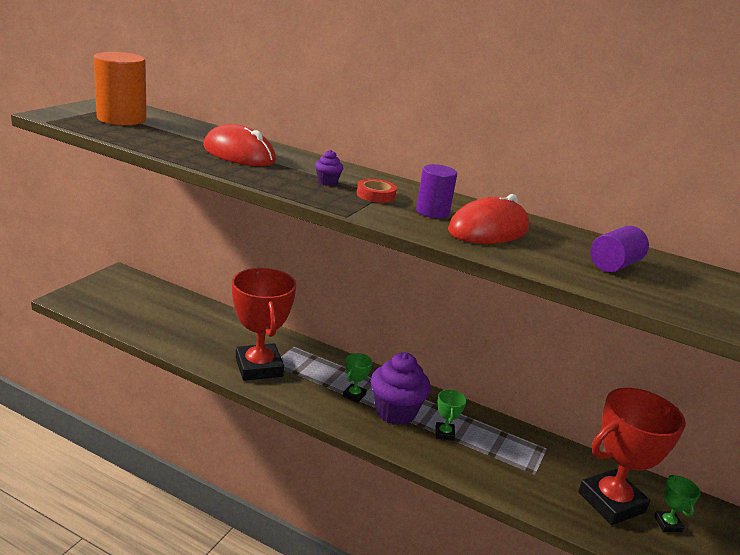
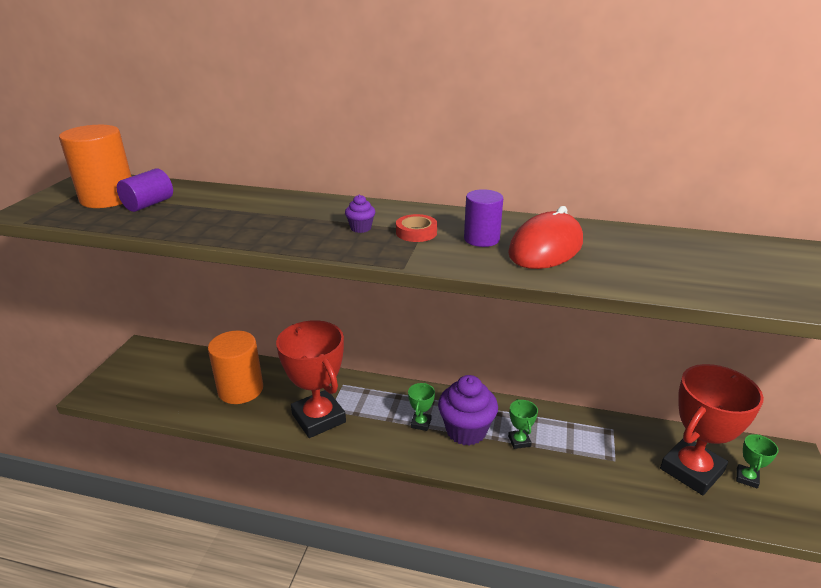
camera: 10 degrees left, 5 degrees up
(197, 327) = (240, 389): none -> orange cylinder
(239, 154) = (253, 214): red mouse -> none
(614, 265) = (682, 260): purple cylinder -> purple cylinder (149, 204)
(667, 524) = (747, 478): green trophy -> green trophy turned 45 degrees clockwise

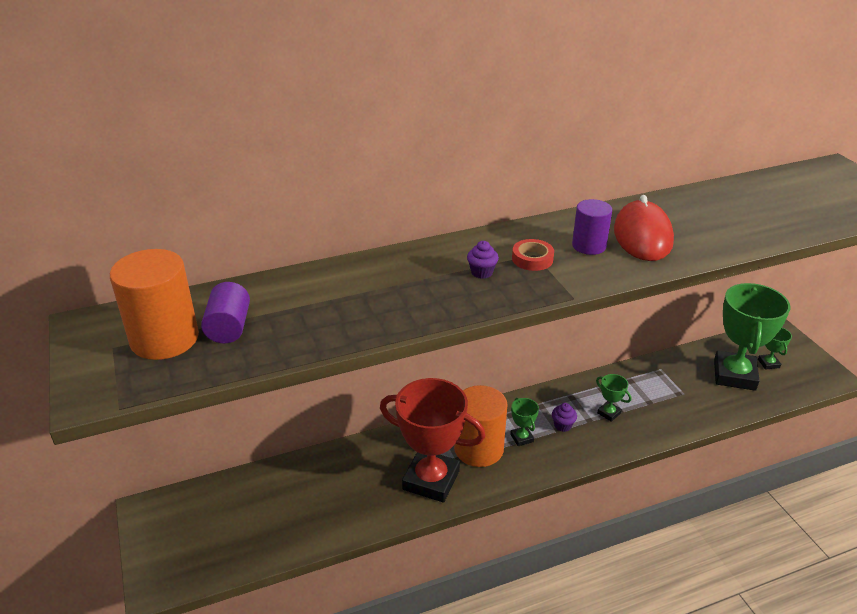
camera: 35 degrees left, 5 degrees up
(240, 389) = (323, 493): orange cylinder -> orange cylinder (478, 449)
(466, 431) = (562, 425): purple cupcake -> purple cupcake, size x0.43
(691, 470) = (734, 375): red trophy -> green trophy

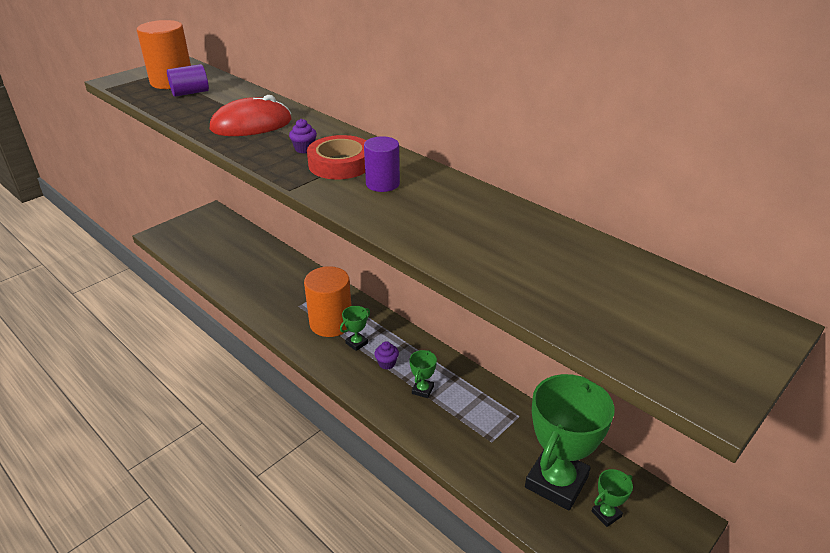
camera: 65 degrees right, 0 degrees up
(431, 480) = (285, 309): red trophy -> none
(532, 259) = (340, 164): red tape -> red tape, size x1.67
(642, 236) = (424, 206): red mouse -> red mouse (251, 125)
(734, 375) = (556, 482): green trophy -> green trophy turned 45 degrees counterclockwise

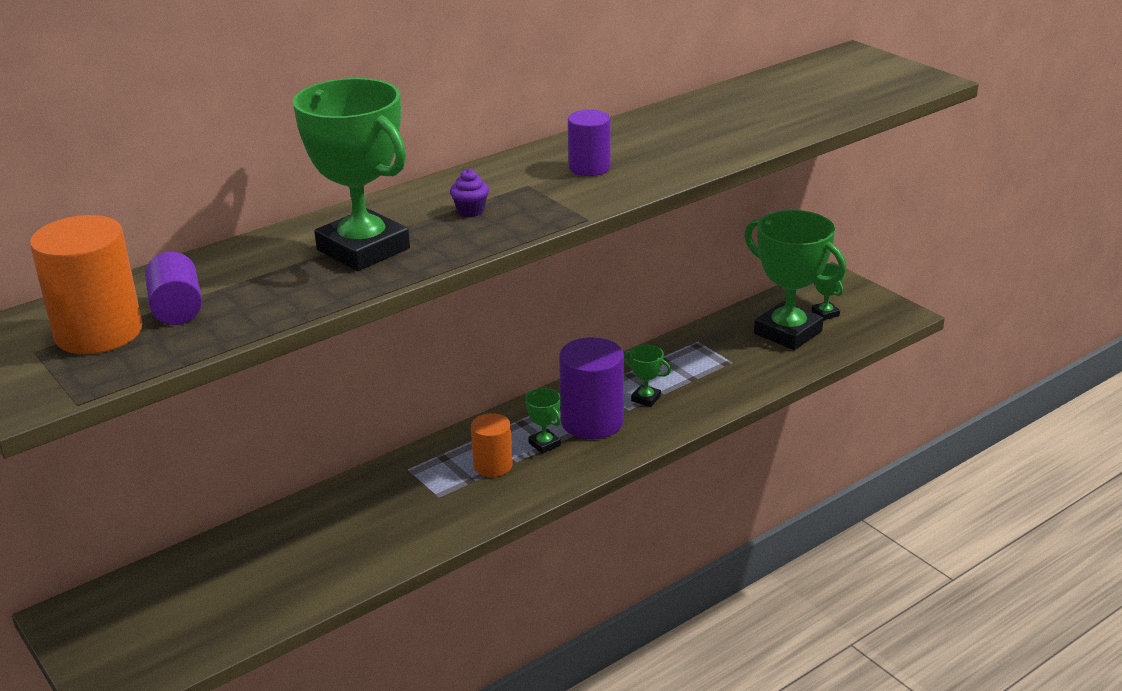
camera: 80 degrees left, 5 degrees down
(251, 125) = (363, 249): red mouse -> green trophy
(331, 323) = (493, 465): orange cylinder -> orange cylinder, size x0.60
(340, 164) = (526, 189): red tape -> none
(387, 363) = (592, 422): purple cupcake -> purple cylinder

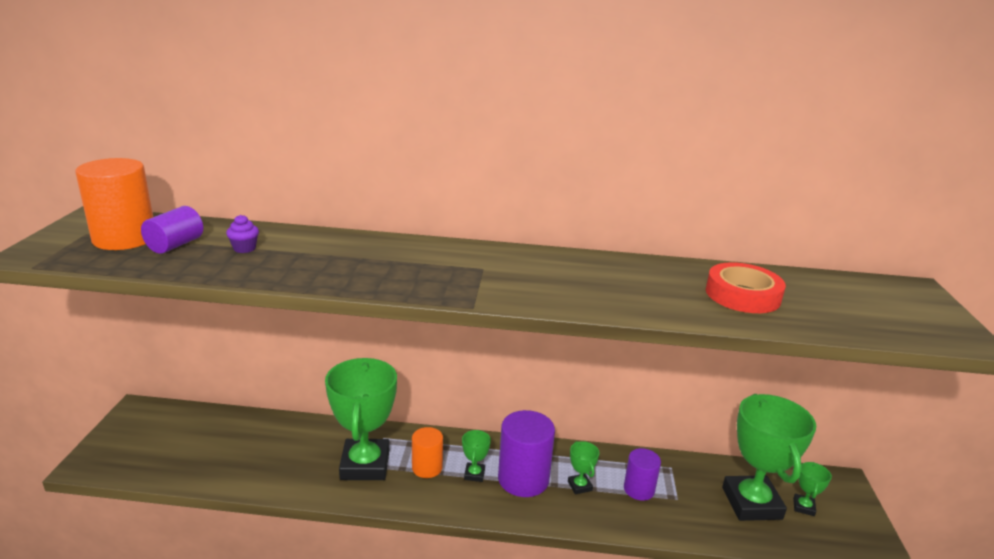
camera: 40 degrees right, 5 degrees down
(363, 249) = (318, 260): green trophy -> green trophy (365, 465)
(470, 211) = (418, 267): purple cupcake -> purple cupcake (244, 248)
(589, 168) = (544, 276): purple cylinder -> purple cylinder (639, 489)
(756, 113) = (742, 295): none -> red tape

